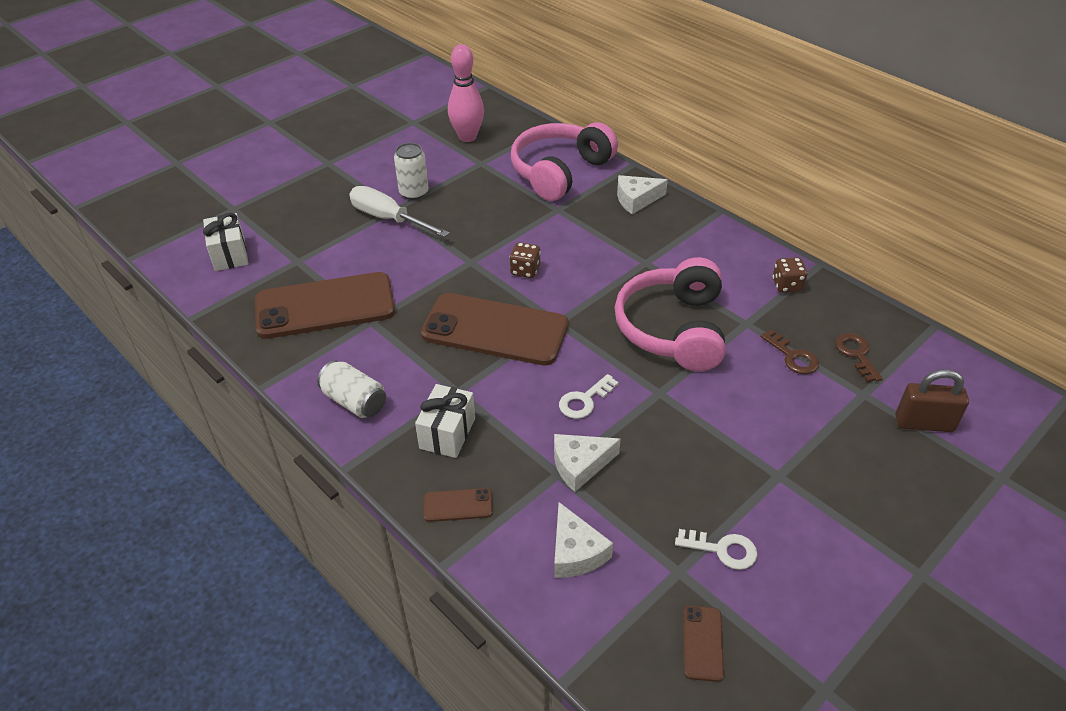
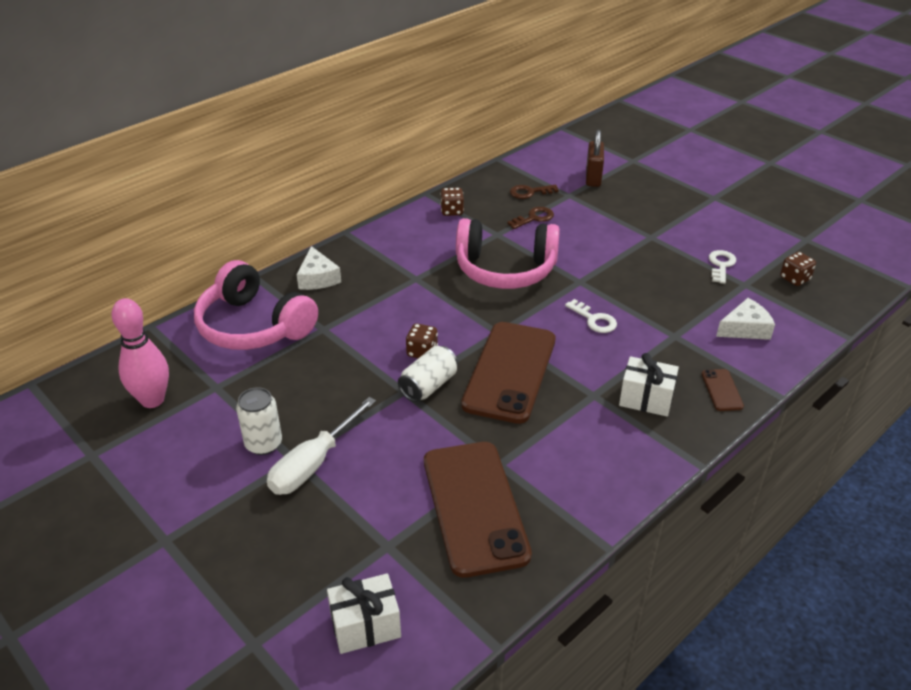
camera: 90 degrees left, 5 degrees down
(354, 401) = (617, 466): white can -> white can (428, 386)
(580, 465) = (663, 324): white cheese -> none
(702, 643) = (794, 279): brown phone -> brown dice

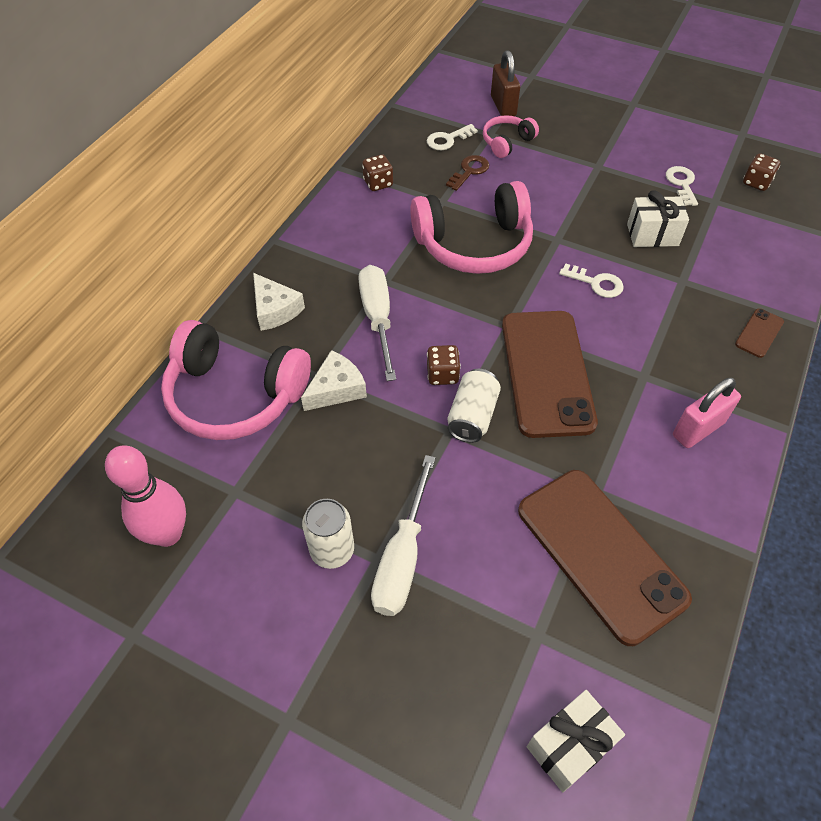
camera: 20 degrees left, 15 degrees up
(394, 302) = (377, 318): none -> white screwdriver
(529, 192) = (447, 140): brown key -> white key
(580, 204) = (507, 142): none -> pink headphones
(618, 445) = (698, 429): none -> pink padlock
(646, 399) = (695, 365): white gift -> white gift (652, 235)
(722, 390) = (759, 333): brown phone -> brown phone turned 60 degrees clockwise
(745, 329) = (742, 254): white cheese -> white cheese (336, 389)

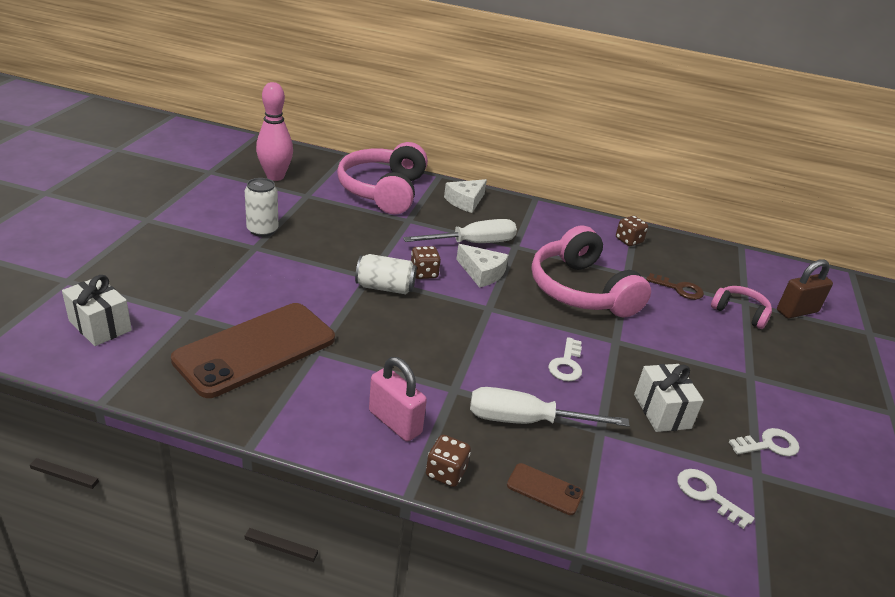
camera: 75 degrees right, 20 degrees down
(336, 389) = (398, 228): white cheese -> white cheese (482, 273)
(402, 557) = (256, 257): white screwdriver -> white screwdriver (526, 421)
(447, 140) = (715, 277): white key -> white key (707, 494)
(546, 372) = (441, 328): brown phone -> none
(756, 183) = (825, 523): brown dice -> brown dice (446, 473)

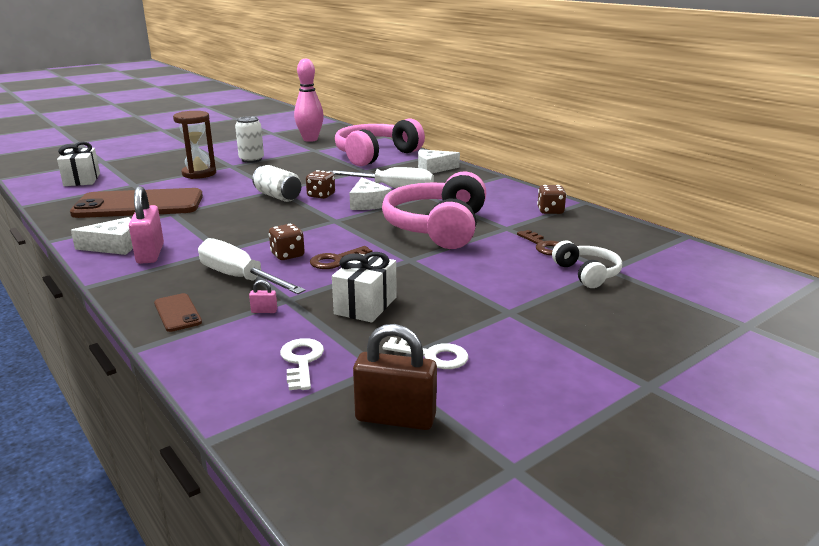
camera: 40 degrees right, 10 degrees down
(239, 272) = (199, 174): none -> brown hourglass
(338, 426) = (114, 246): none -> white cheese
(446, 473) = (131, 284): brown dice -> brown dice (287, 255)
(566, 364) = (336, 260): white key -> brown key
(604, 453) = (264, 311): none -> pink padlock
(740, 312) = (587, 274): pink headphones -> white headphones
(797, 311) = (667, 288): brown padlock -> brown padlock (395, 418)

